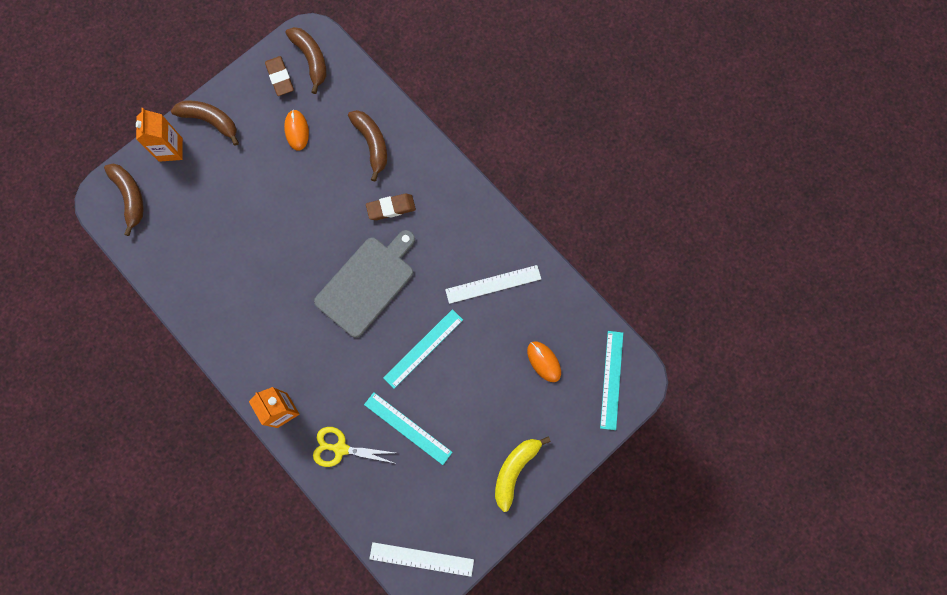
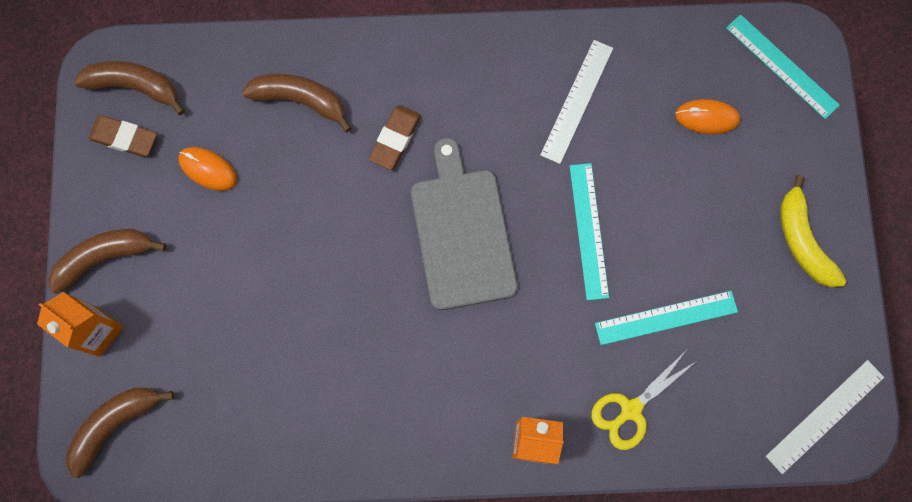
camera: 50 degrees left, 0 degrees up
(130, 197) = (115, 425): brown banana -> brown banana turned 60 degrees counterclockwise

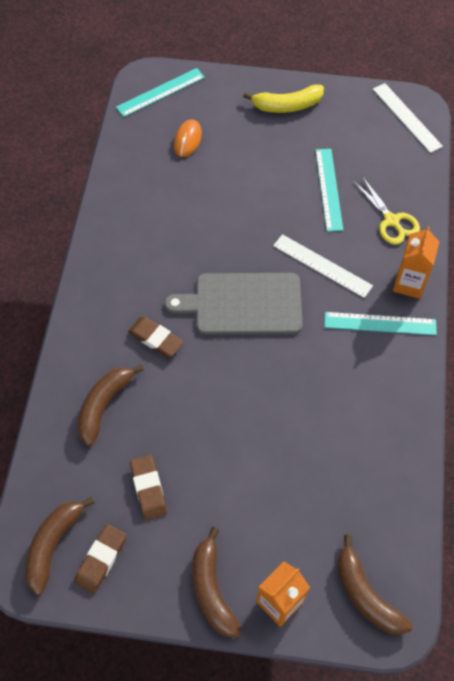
camera: 80 degrees left, 15 degrees down
(208, 169) = (148, 488): orange mouse -> brown eraser
(577, 101) = (155, 213): white ruler -> white ruler (322, 265)
(588, 231) = (257, 223): turquoise ruler -> turquoise ruler (380, 324)

